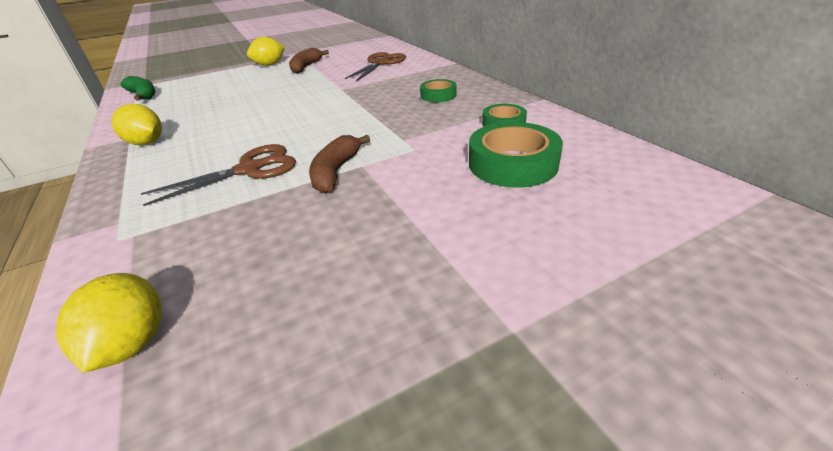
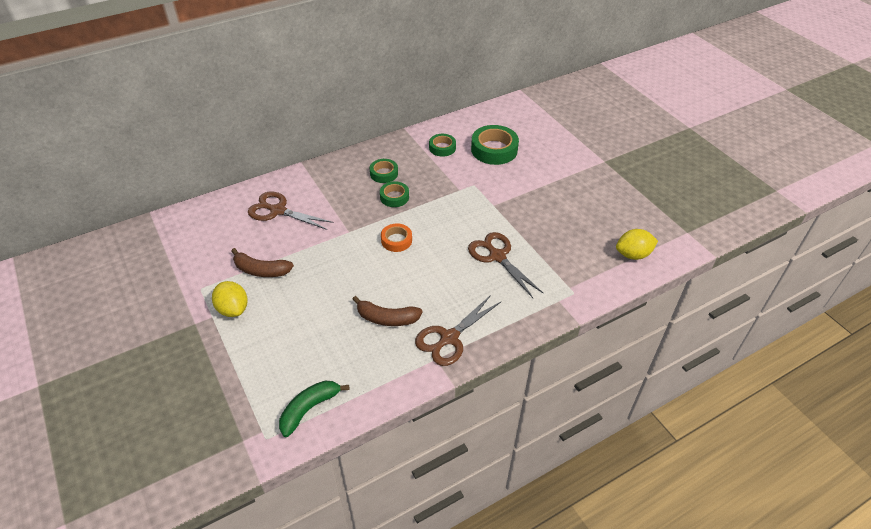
camera: 95 degrees left, 10 degrees up
(147, 143) = (449, 338): yellow lemon -> brown scissors
(316, 109) = (396, 240): none -> orange tape
(336, 172) = (501, 215): brown banana -> brown banana (387, 318)
(392, 103) = (394, 197): none -> green tape

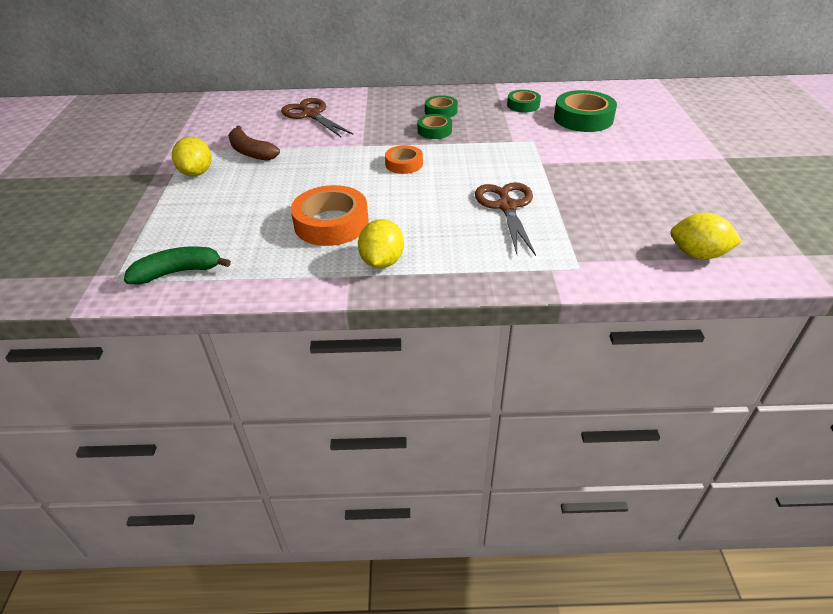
camera: 30 degrees right, 5 degrees down
(387, 318) = (331, 223): brown banana -> orange tape
(449, 338) = (382, 261): brown scissors -> yellow lemon

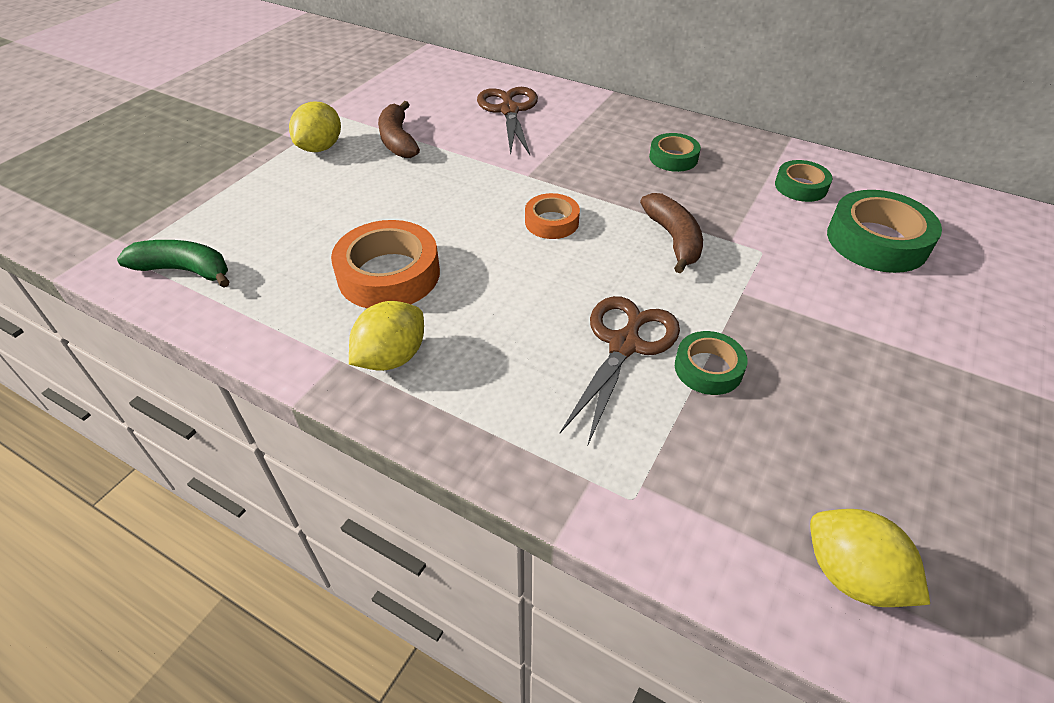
camera: 30 degrees right, 5 degrees up
(434, 131) = (637, 185): green tape -> green tape (708, 368)
(482, 150) = (673, 239): none -> brown banana

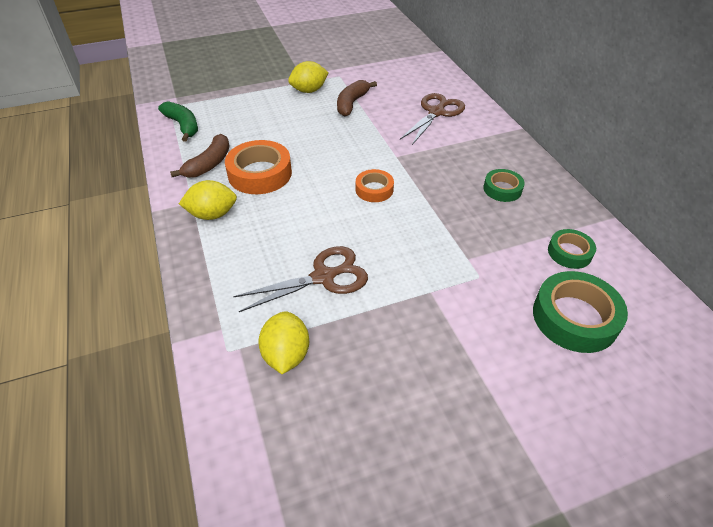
camera: 40 degrees right, 0 degrees up
(673, 239) = (432, 237): brown banana -> brown banana (209, 164)
(708, 368) = (350, 318): green tape -> none
(851, 575) = (276, 468): yellow lemon -> yellow lemon (286, 355)

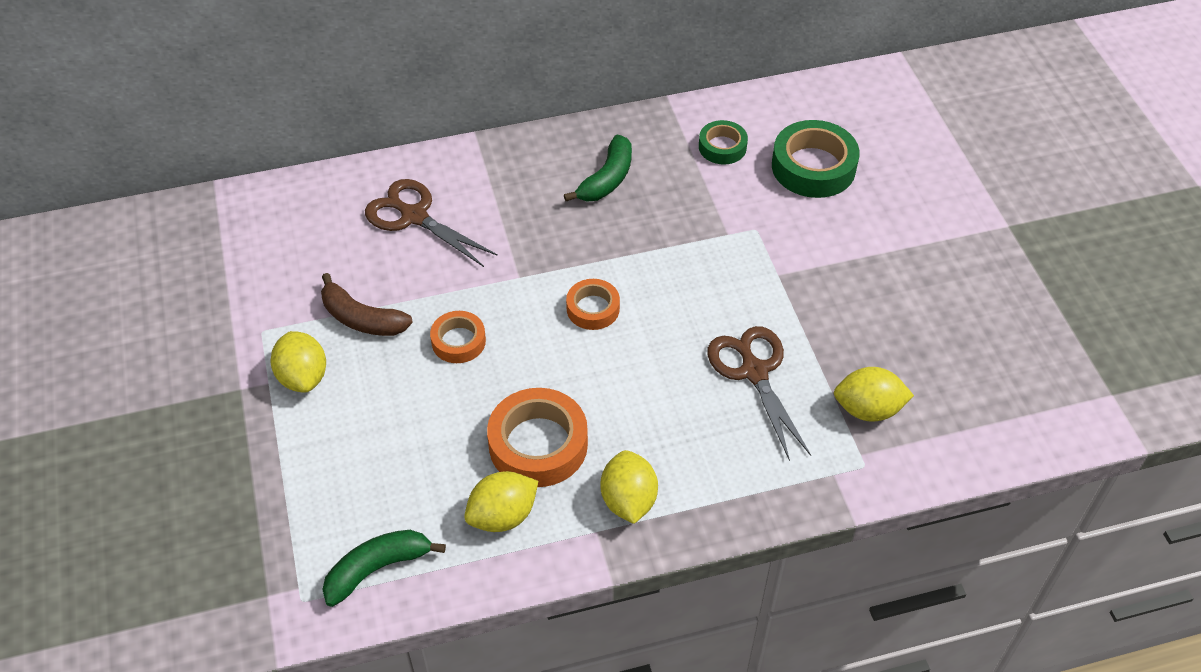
camera: 85 degrees left, 5 degrees up
(209, 164) = (503, 516): brown banana -> yellow lemon
(339, 137) = (458, 341): none -> orange tape
(502, 189) = (607, 179): green tape -> green banana

